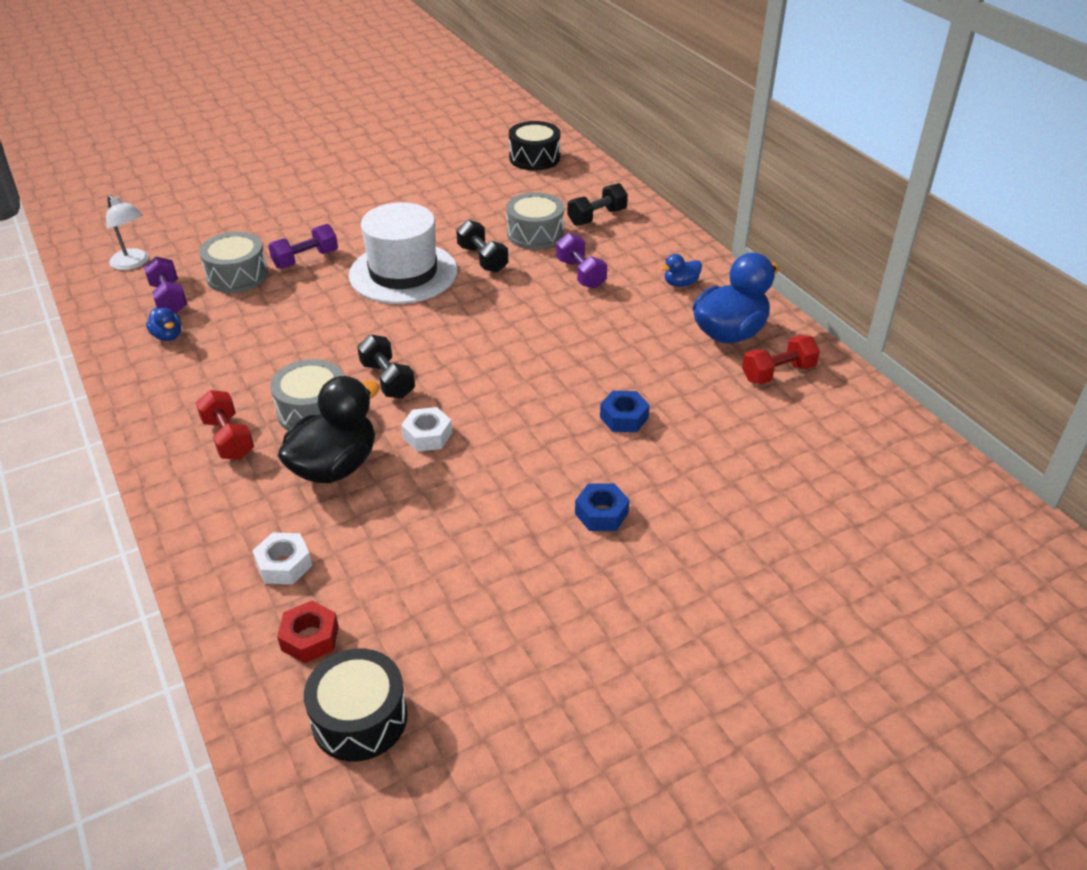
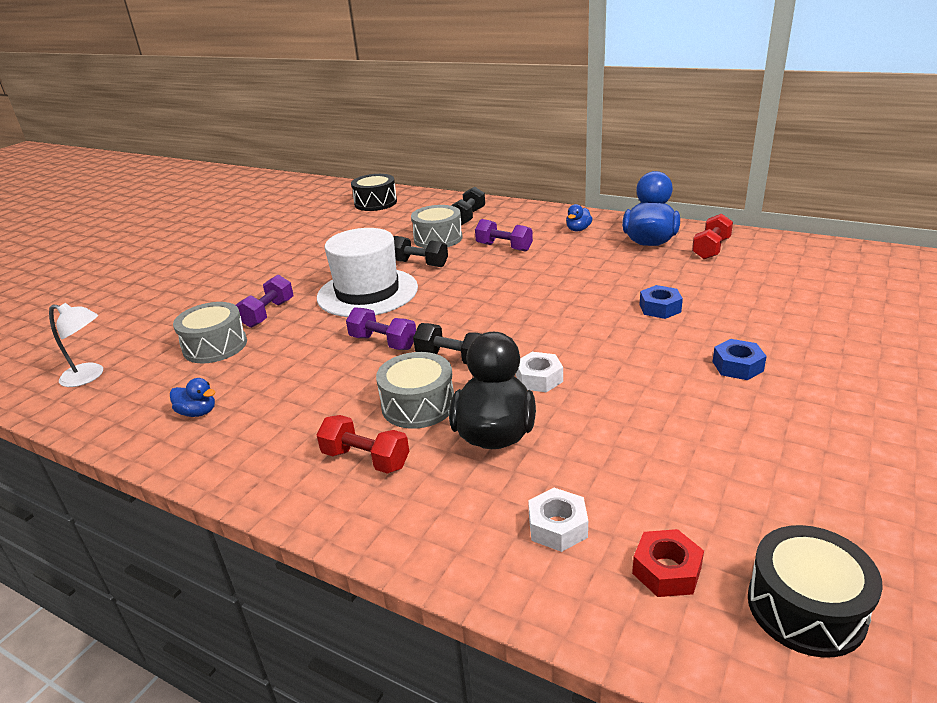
camera: 30 degrees left, 10 degrees down
(169, 298) = (163, 386): purple dumbbell -> purple dumbbell (383, 342)

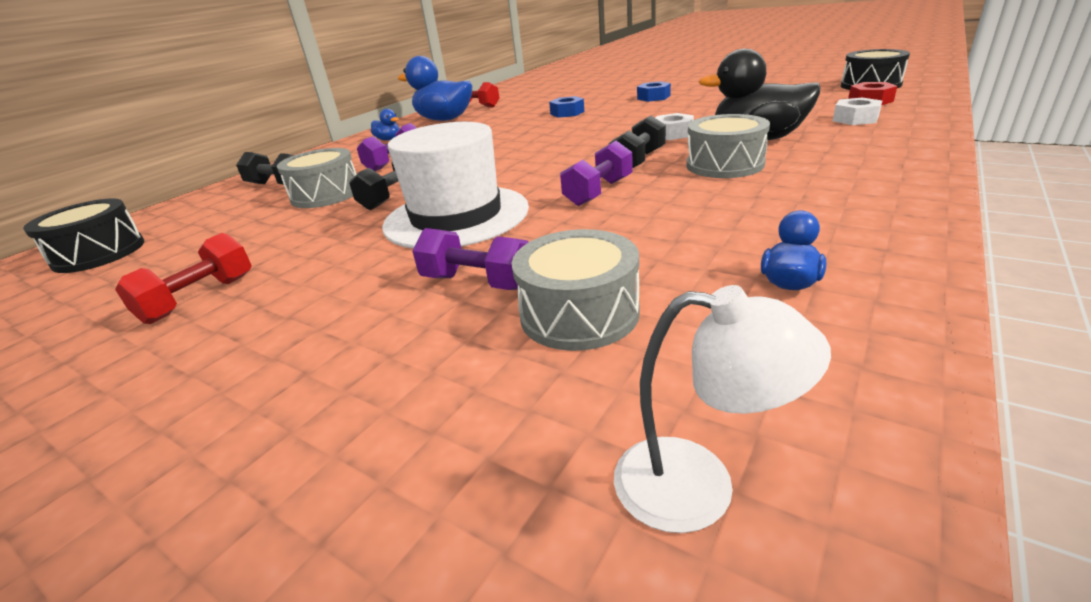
camera: 85 degrees left, 0 degrees up
(89, 376) = (699, 487): white lamp -> white lamp turned 90 degrees clockwise
(366, 459) = (824, 173): red dumbbell -> red dumbbell (199, 298)

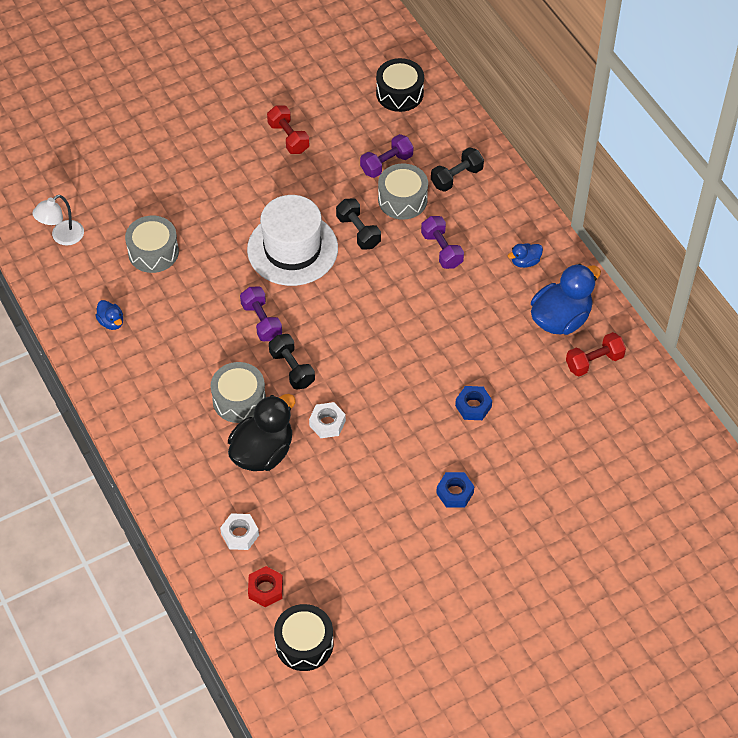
camera: 115 degrees right, 25 degrees up
(477, 282) = (207, 232): purple dumbbell -> purple dumbbell (386, 164)

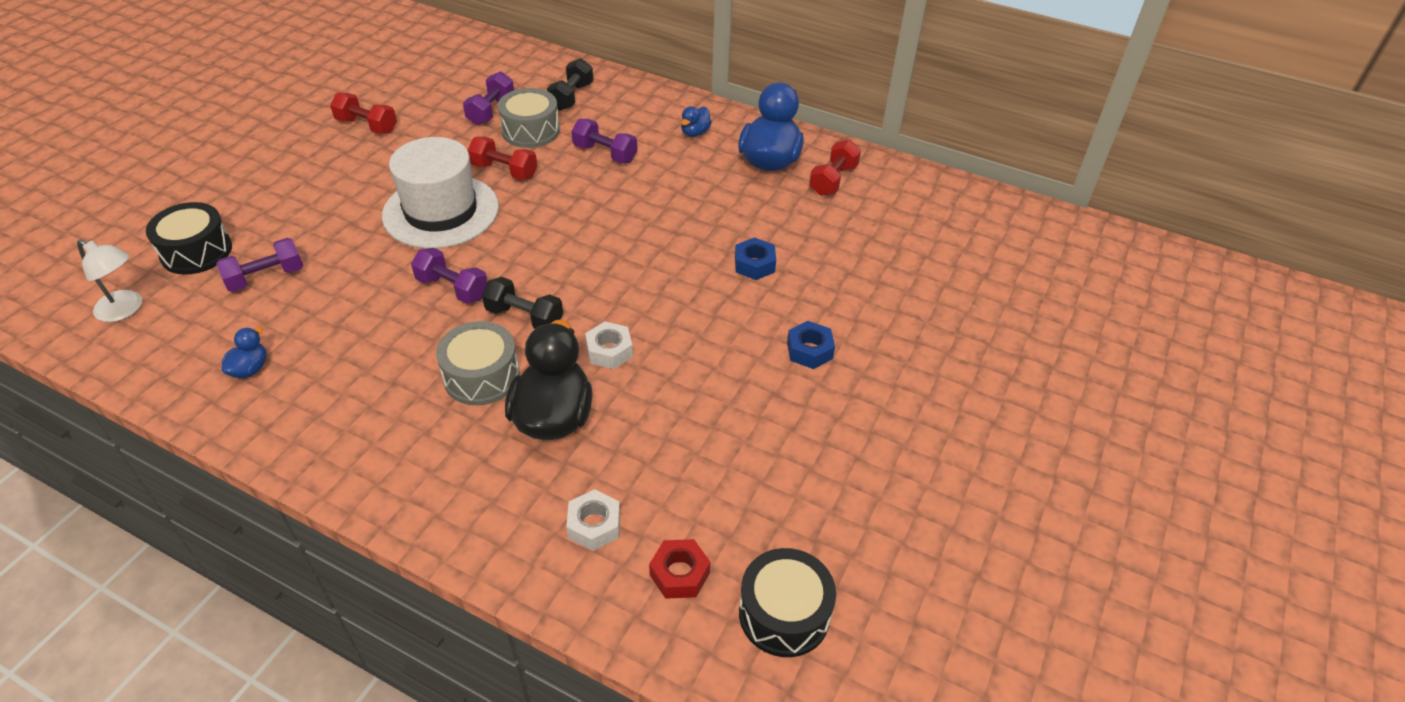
camera: 35 degrees left, 10 degrees down
(62, 237) = (125, 310): white lamp -> white lamp turned 75 degrees counterclockwise
(111, 322) = (250, 369): blue duck -> blue duck turned 90 degrees counterclockwise
(153, 252) = (266, 277): grey drum -> purple dumbbell
(358, 231) = (504, 171): black dumbbell -> red dumbbell
(399, 93) = (462, 58): black drum -> black drum (196, 251)

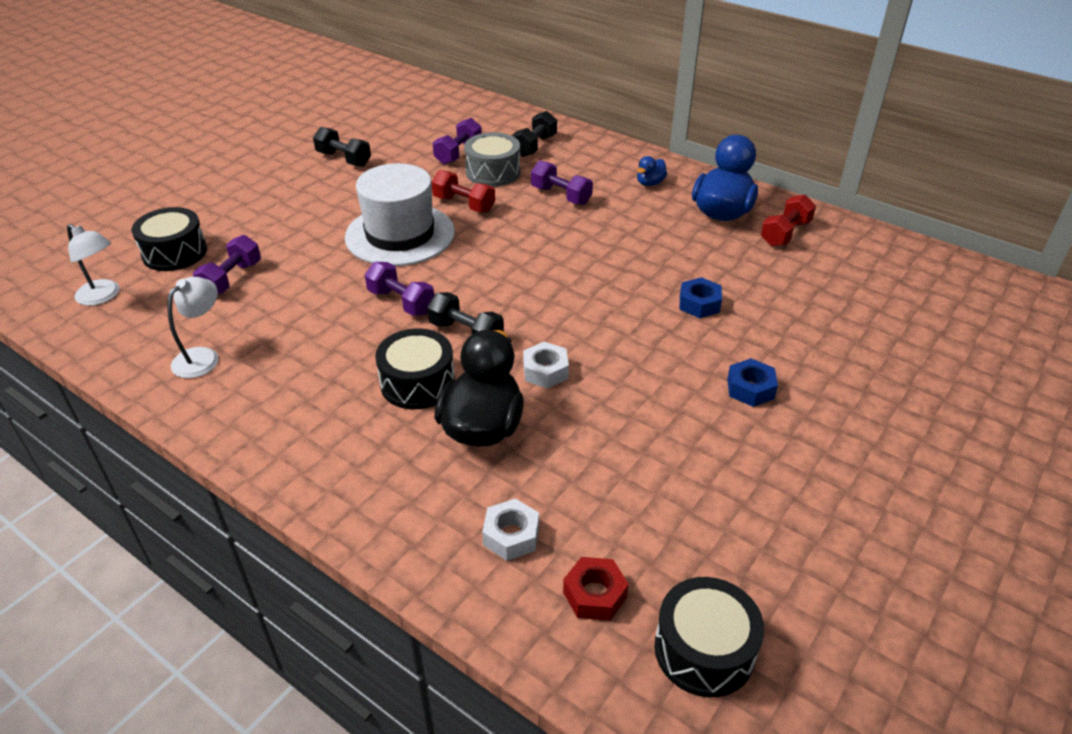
camera: 10 degrees right, 5 degrees down
(250, 369) = (203, 357): blue duck -> white lamp
(266, 277) = (231, 279): purple dumbbell -> purple dumbbell turned 45 degrees counterclockwise
(367, 126) = (344, 159): red dumbbell -> black dumbbell
(481, 376) = (417, 383): grey drum -> black drum

